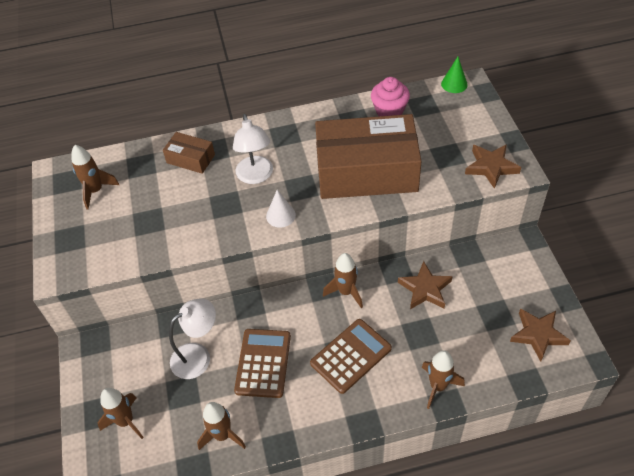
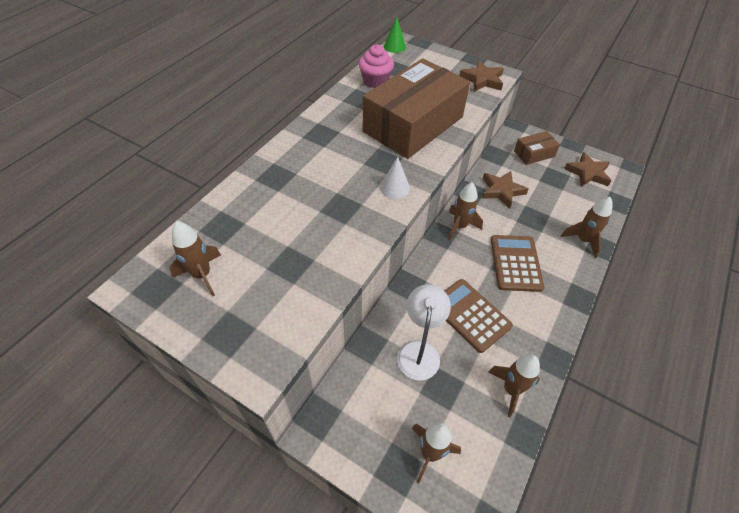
camera: 50 degrees left, 0 degrees up
(190, 159) = (264, 194): brown box -> brown box (534, 154)
(256, 176) = (338, 174): white lamp -> none

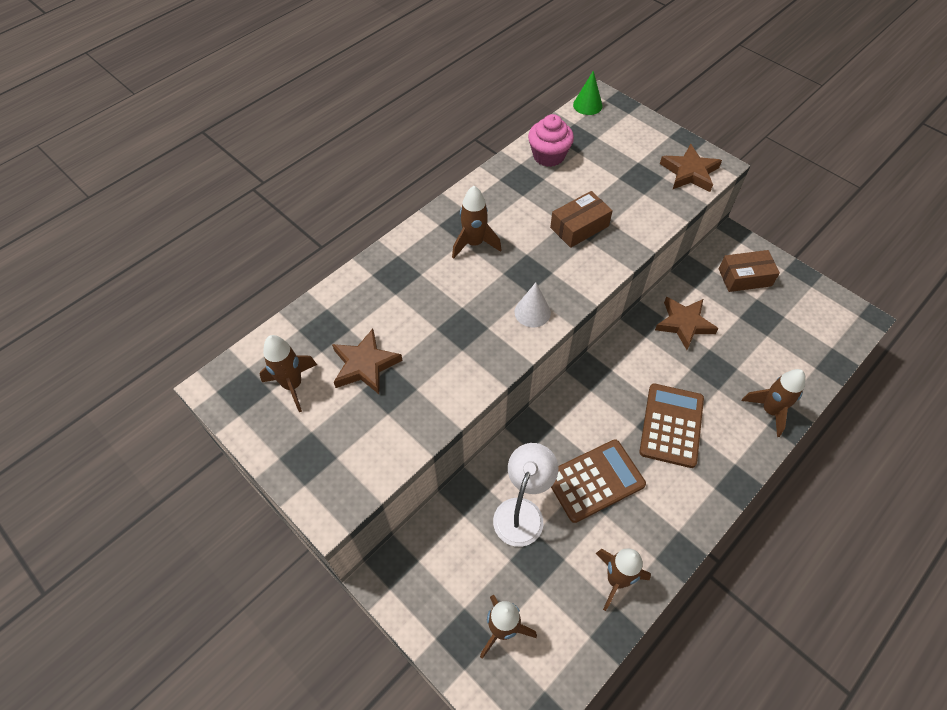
camera: 15 degrees right, 5 degrees up
(413, 124) = (579, 227): brown box -> brown box, size x0.44
(460, 226) = (615, 364): brown rocket -> brown rocket (474, 243)
(470, 315) = (594, 480): brown calculator -> brown calculator turned 90 degrees clockwise
(587, 173) = (810, 317): brown star -> brown star (365, 365)

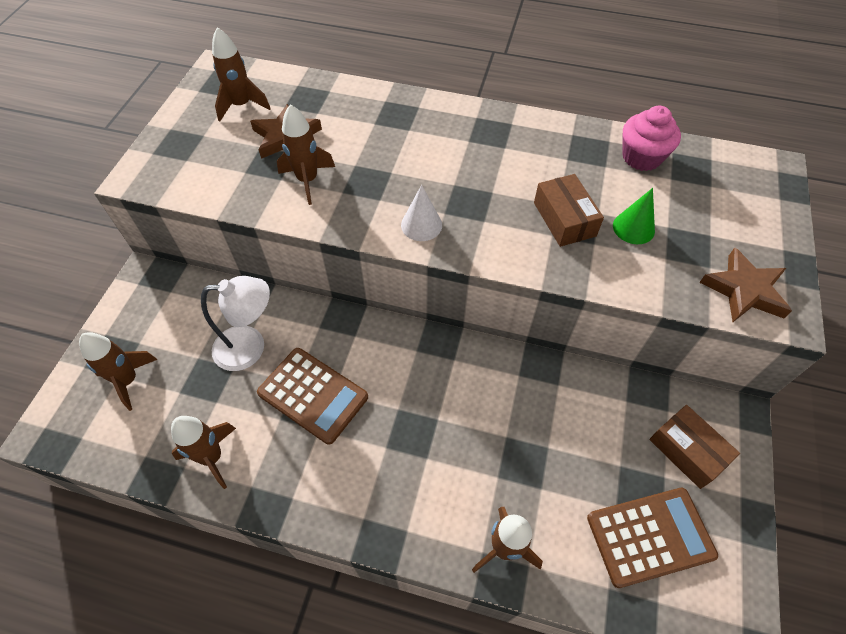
camera: 60 degrees right, 0 degrees up
(474, 243) = (473, 149): brown rocket -> brown rocket (307, 180)
(579, 227) = (564, 219): brown box -> brown box turned 45 degrees clockwise
(587, 105) = (752, 159): green cone -> green cone (633, 228)
(671, 425) = (419, 443): brown calculator -> brown calculator (650, 536)
(684, 324) = (564, 407): brown star -> none

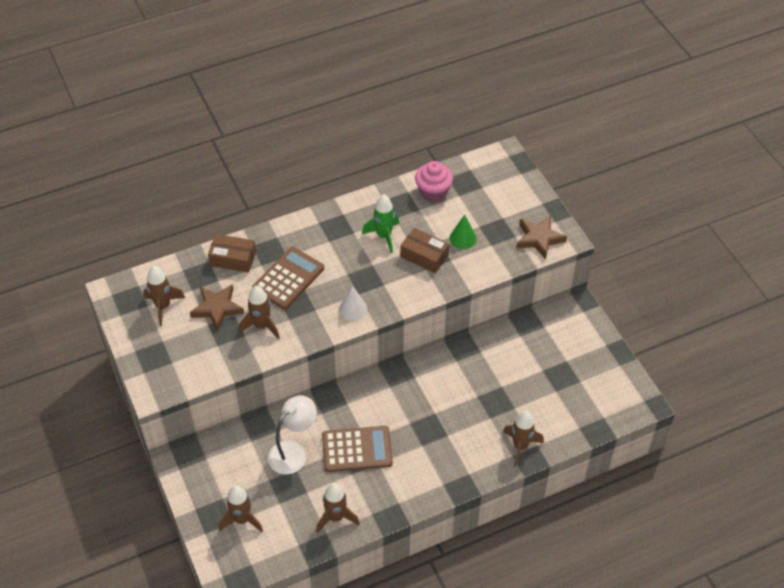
camera: 40 degrees left, 5 degrees down
(536, 170) = (384, 236): none -> green rocket
(650, 536) = (579, 392): brown calculator -> brown calculator (288, 278)
(687, 451) = (567, 340): brown box -> brown box (233, 259)

